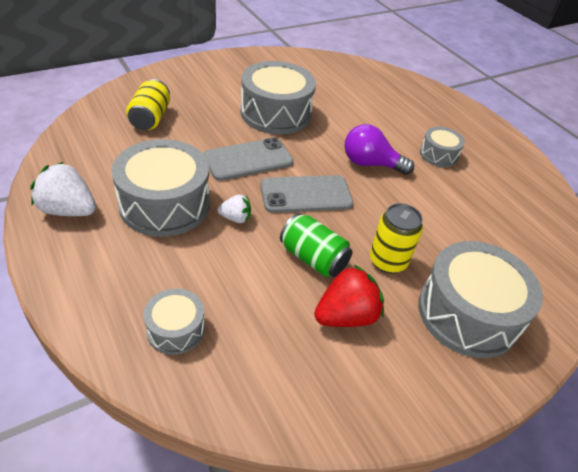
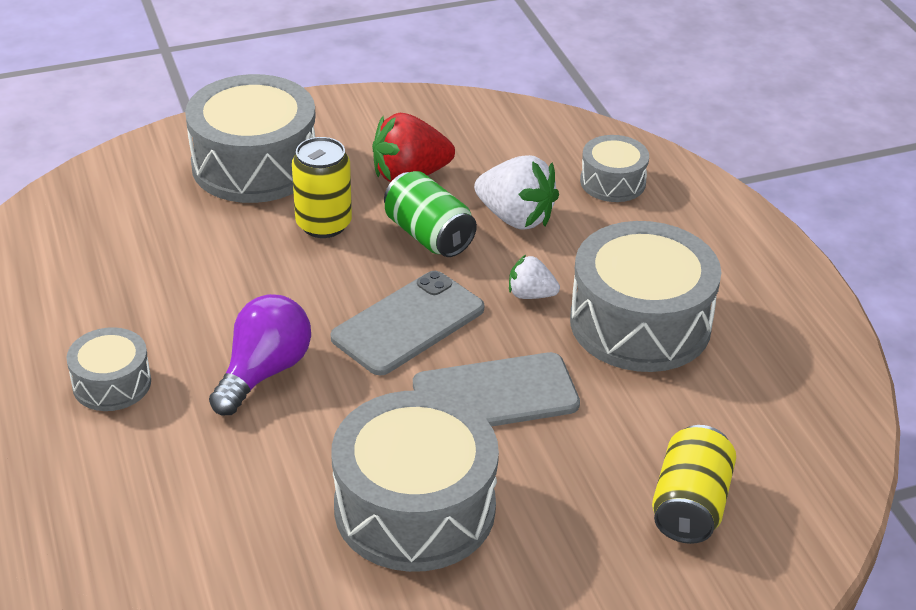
camera: 165 degrees left, 5 degrees down
(68, 210) = (784, 324): white strawberry -> white strawberry (515, 218)
(306, 194) = (408, 323): grey phone -> grey phone turned 45 degrees counterclockwise
(370, 164) = (264, 372): purple light bulb -> purple light bulb turned 90 degrees counterclockwise

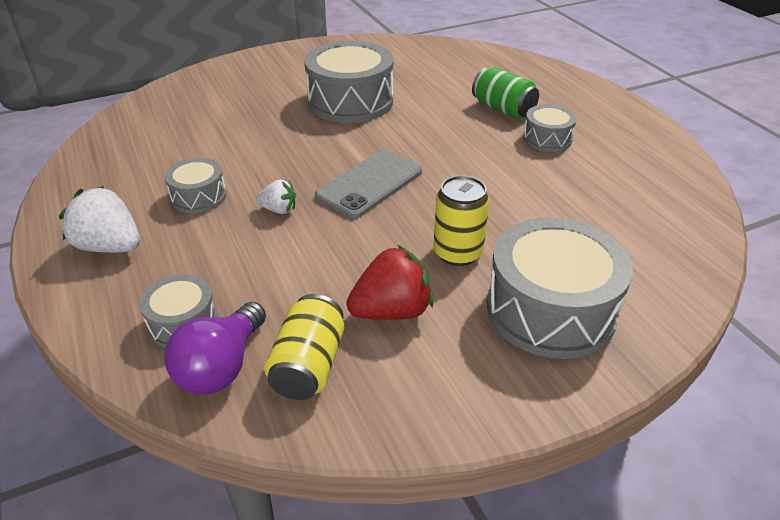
camera: 175 degrees right, 0 degrees up
(264, 372) = (457, 150): purple light bulb -> purple light bulb (221, 366)
(428, 235) = (364, 250): green can -> green can (503, 109)
(495, 394) = (307, 149): grey phone -> none
(515, 218) = (286, 274): white strawberry -> white strawberry (109, 247)
(640, 323) = (198, 196): grey drum -> grey drum, size x0.52
(689, 505) = (201, 111): yellow can -> yellow can (309, 365)

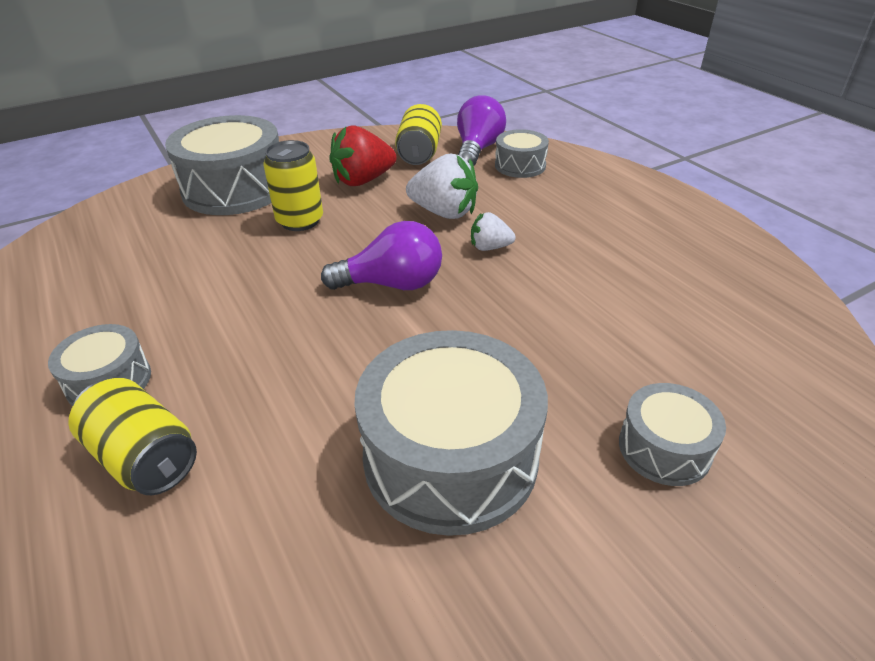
camera: 175 degrees right, 0 degrees up
(109, 247) = (631, 205): white strawberry -> white strawberry (444, 212)
(198, 196) = (589, 255): grey drum -> grey drum (664, 448)
(369, 184) = (392, 284): grey phone -> purple light bulb
(503, 109) = (144, 457): green can -> yellow can

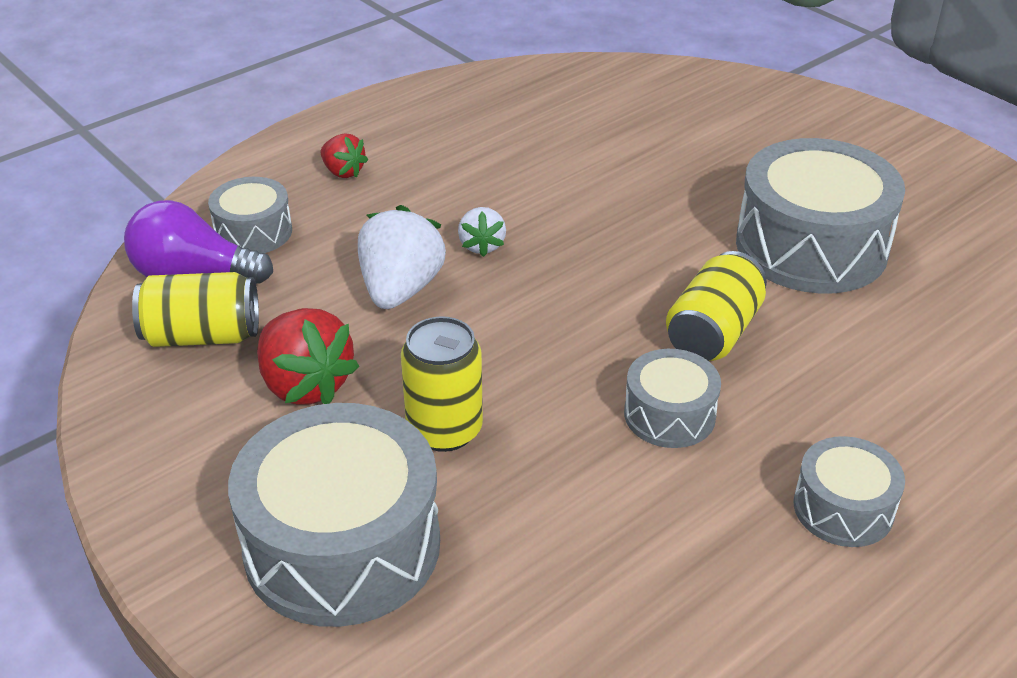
camera: 100 degrees left, 0 degrees up
(144, 457) = (919, 434): yellow can -> yellow can (713, 332)
(392, 284) = (580, 313): purple light bulb -> none
(594, 196) = (343, 172): none -> red strawberry
(664, 448) = (747, 148): grey drum -> grey drum (669, 415)

